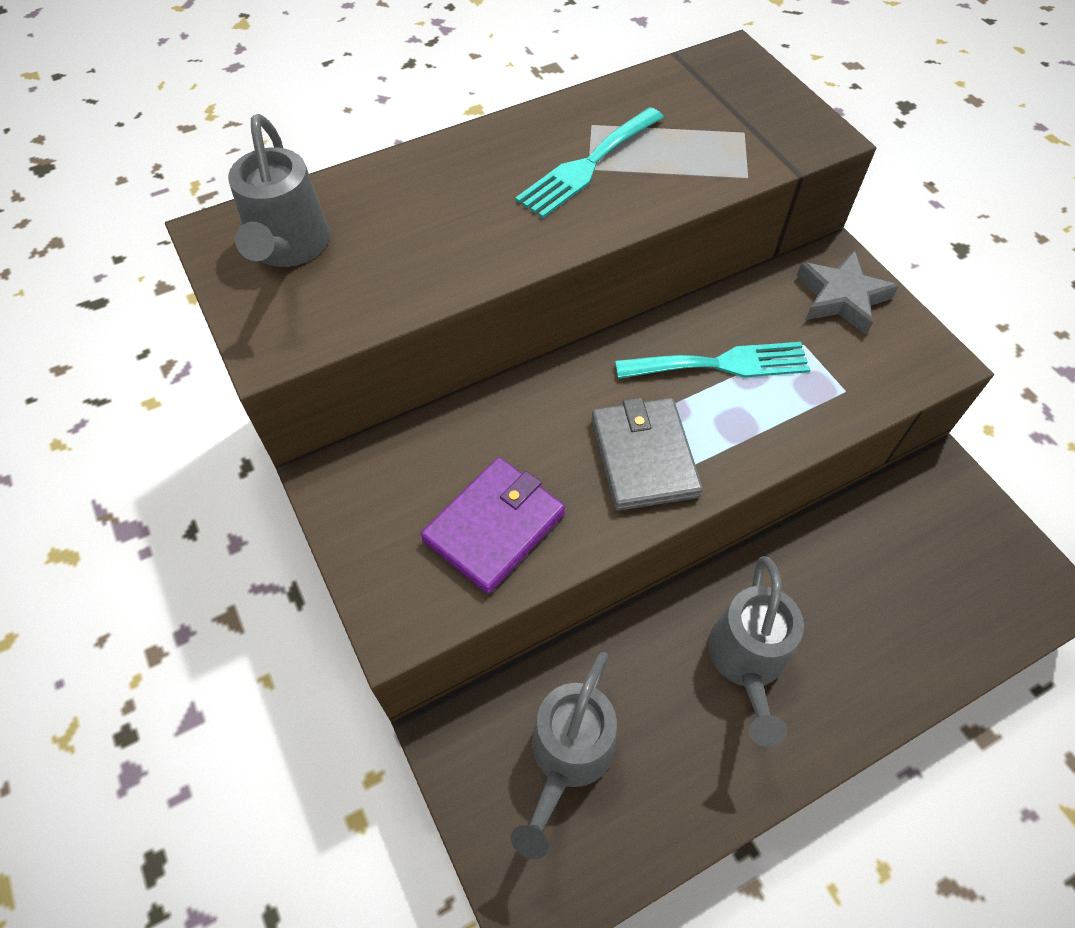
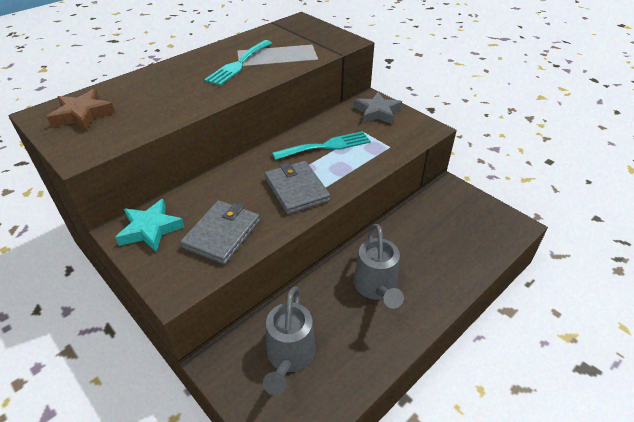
camera: 15 degrees left, 15 degrees down
(288, 248) = (83, 115): grey watering can -> brown star
(376, 487) = (150, 229): none -> turquoise star
(494, 527) = (222, 234): purple wallet -> grey wallet

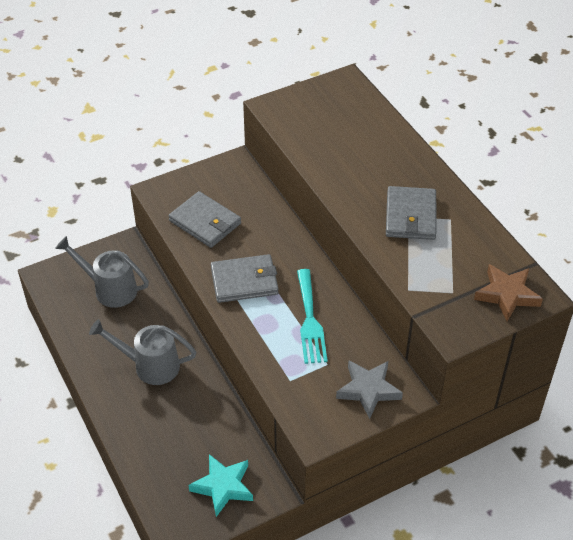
camera: 105 degrees right, 5 degrees up
(83, 115) = (336, 105): brown star -> brown star (507, 295)
(150, 229) = (230, 179): turquoise star -> turquoise star (223, 487)
(238, 64) = (410, 216): turquoise fork -> grey wallet

